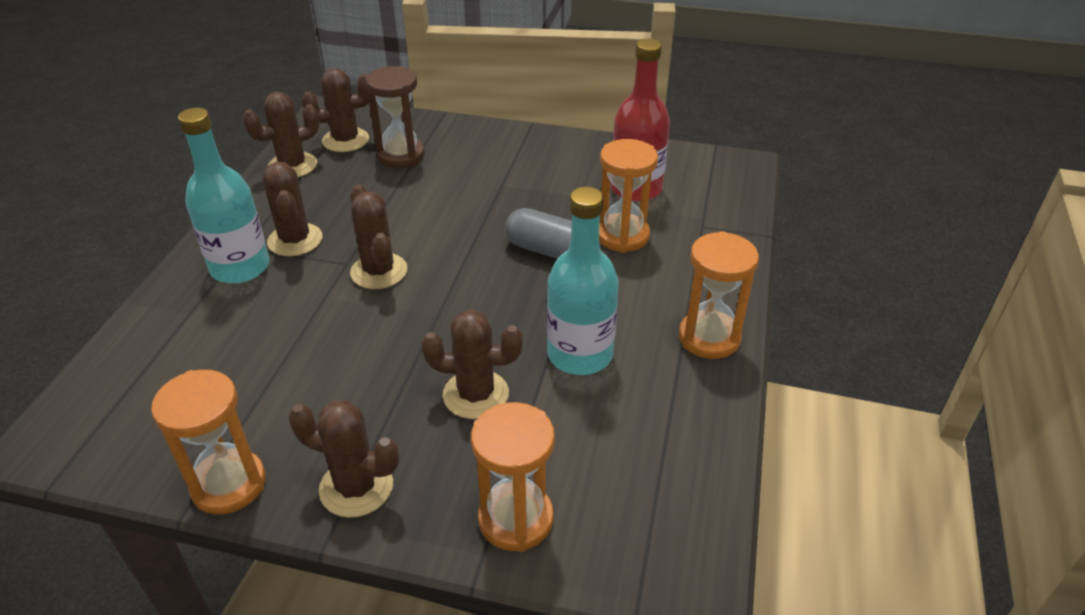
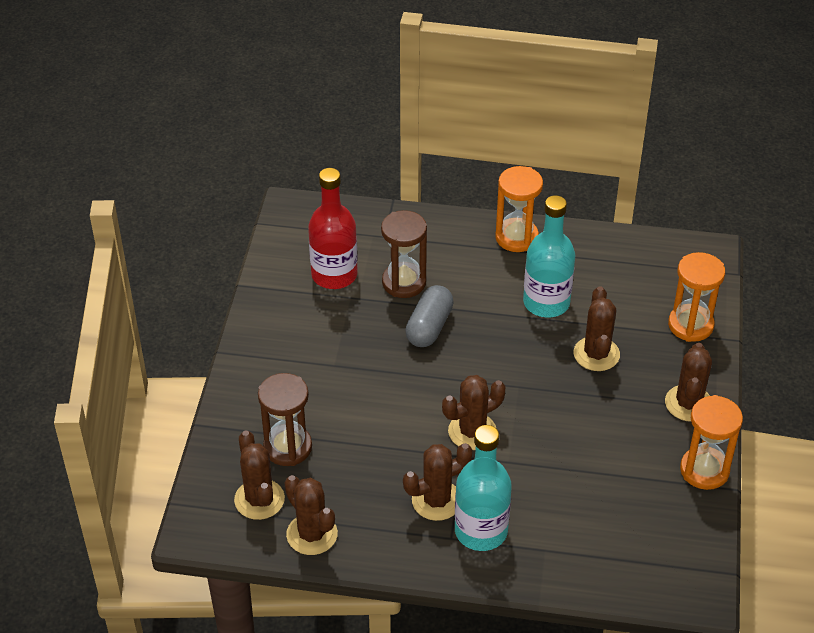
camera: 95 degrees left, 5 degrees up
(622, 236) = (404, 282): orange hourglass -> brown hourglass

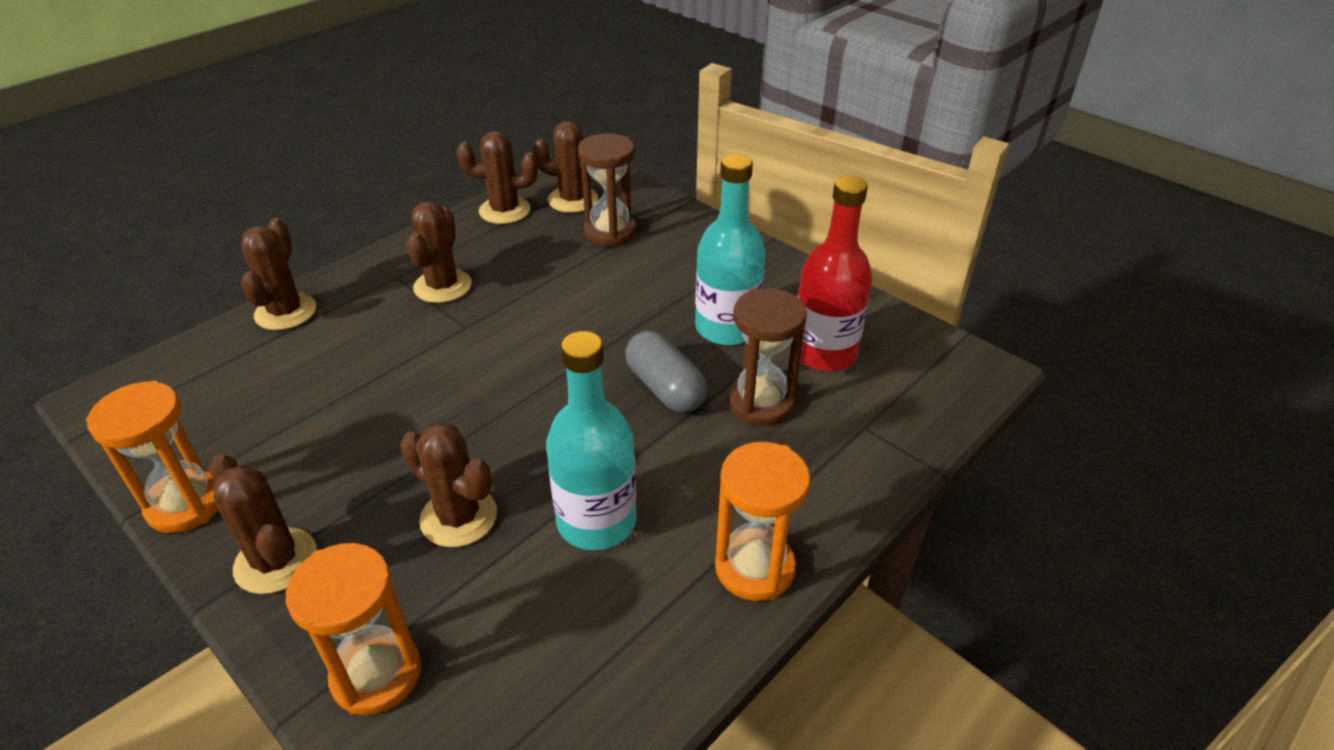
camera: 125 degrees right, 5 degrees down
(472, 431) = (486, 346): brown cactus -> brown cactus (285, 312)
(481, 531) = (376, 296): turquoise bottle -> turquoise bottle (726, 328)

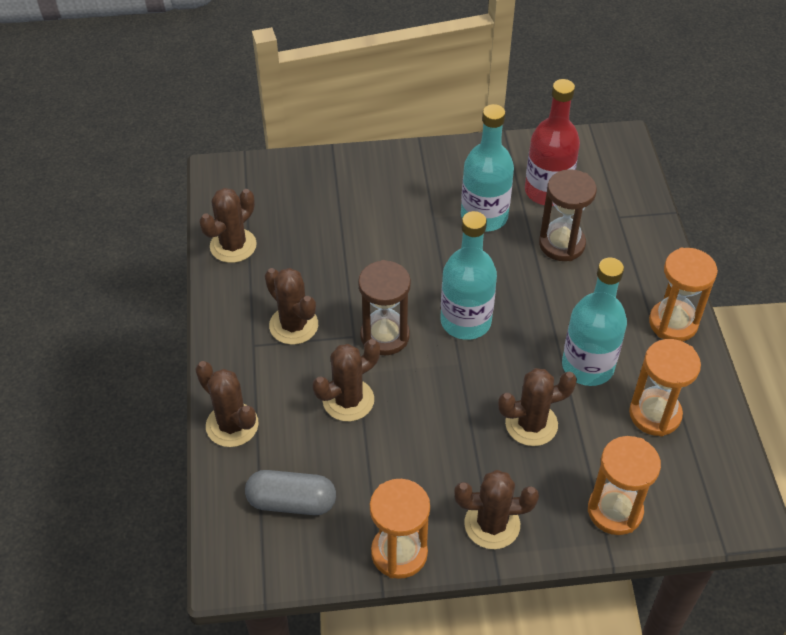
camera: 50 degrees left, 10 degrees up
(563, 389) = (465, 321): none -> turquoise bottle
(573, 200) = (262, 203): brown cactus -> brown cactus (348, 400)
(578, 631) = (655, 414): none -> orange hourglass
(610, 232) = (324, 207): brown hourglass -> brown hourglass (385, 336)
(665, 388) = (510, 276): grey capsule -> grey capsule (292, 502)

